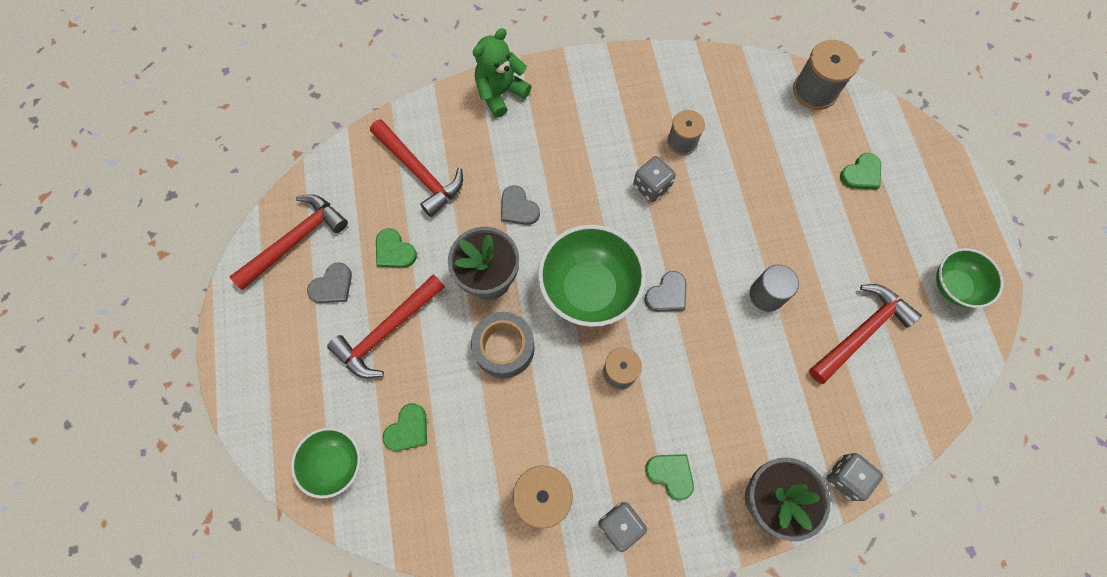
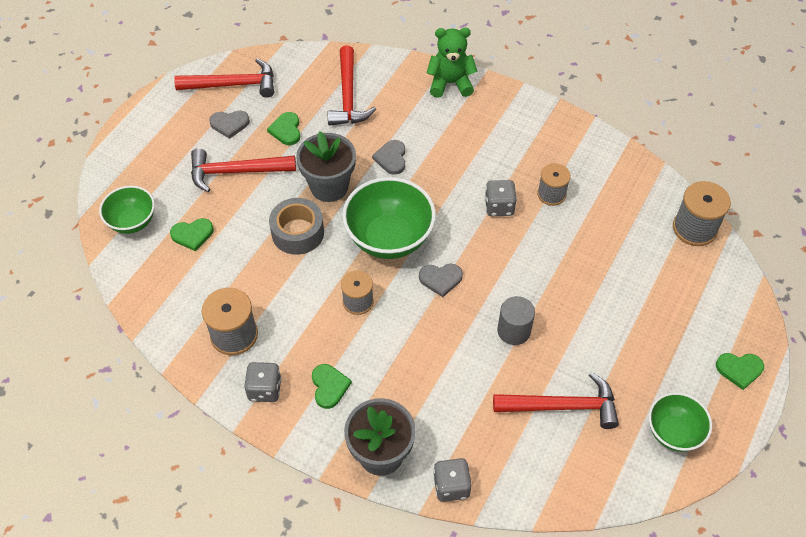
camera: 40 degrees right, 15 degrees down
(861, 174) = (675, 306): green heart -> green heart (739, 370)

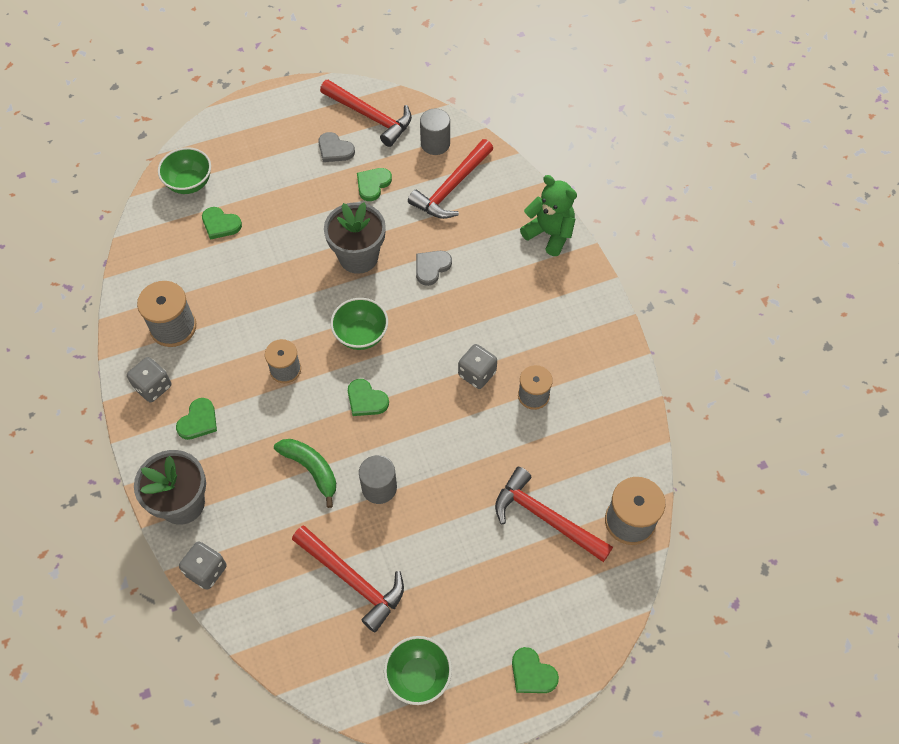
camera: 40 degrees right, 5 degrees up
(236, 172) = (300, 194): red hammer -> red hammer (545, 518)
(297, 232) = (297, 278): grey tape -> none
(304, 74) = (435, 144): none -> grey cylinder
(389, 238) = (361, 335): green bowl -> green bowl, size x0.60
(440, 279) = (366, 400): grey heart -> green heart
(452, 355) = (311, 469): none -> green banana

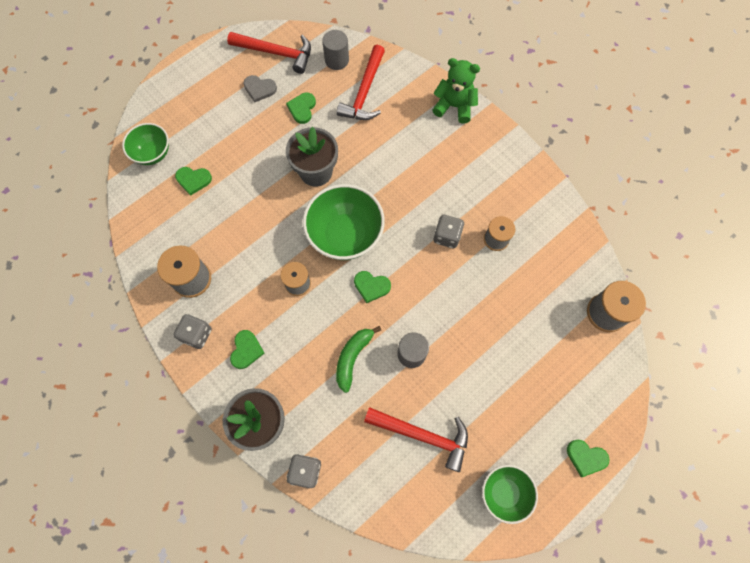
camera: 20 degrees left, 10 degrees up
(311, 469) = (353, 358): green banana -> green banana turned 90 degrees counterclockwise
(361, 335) = (345, 235): green bowl -> green bowl, size x1.66
(431, 267) = (376, 162): grey heart -> none
(545, 518) = (545, 332): red hammer -> none

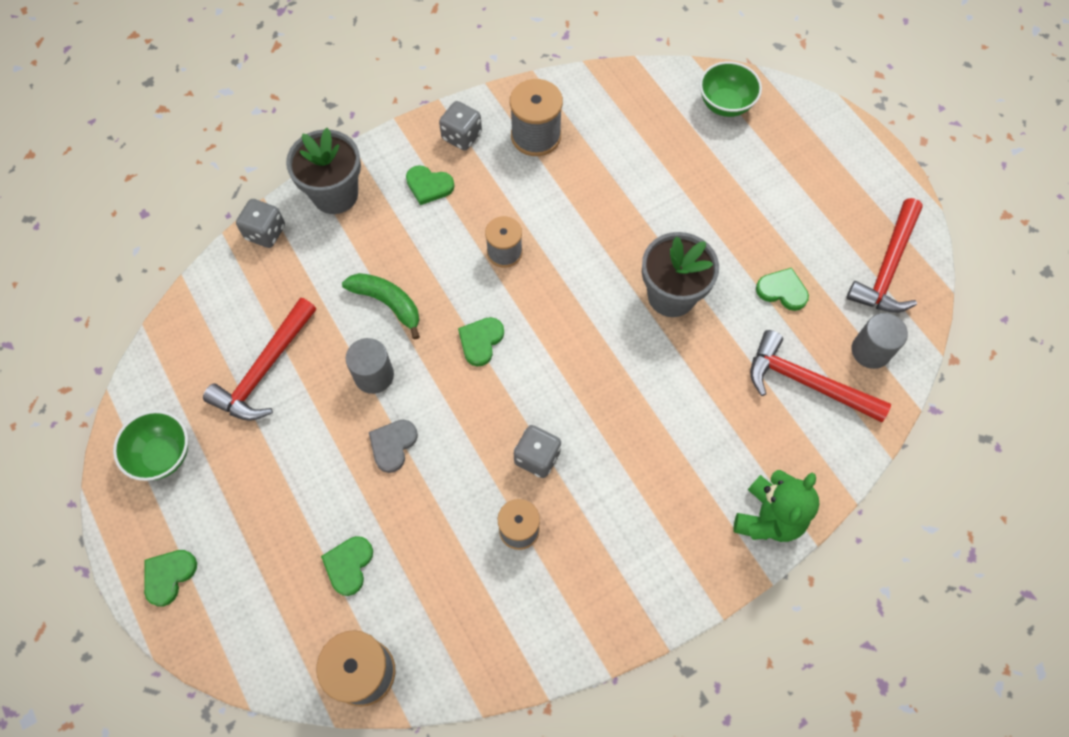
camera: 100 degrees right, 5 degrees down
(193, 180) = (678, 147): green heart -> green heart (349, 565)
(259, 89) = (821, 238): grey heart -> grey heart (393, 445)
(345, 235) = (564, 319): green bowl -> none

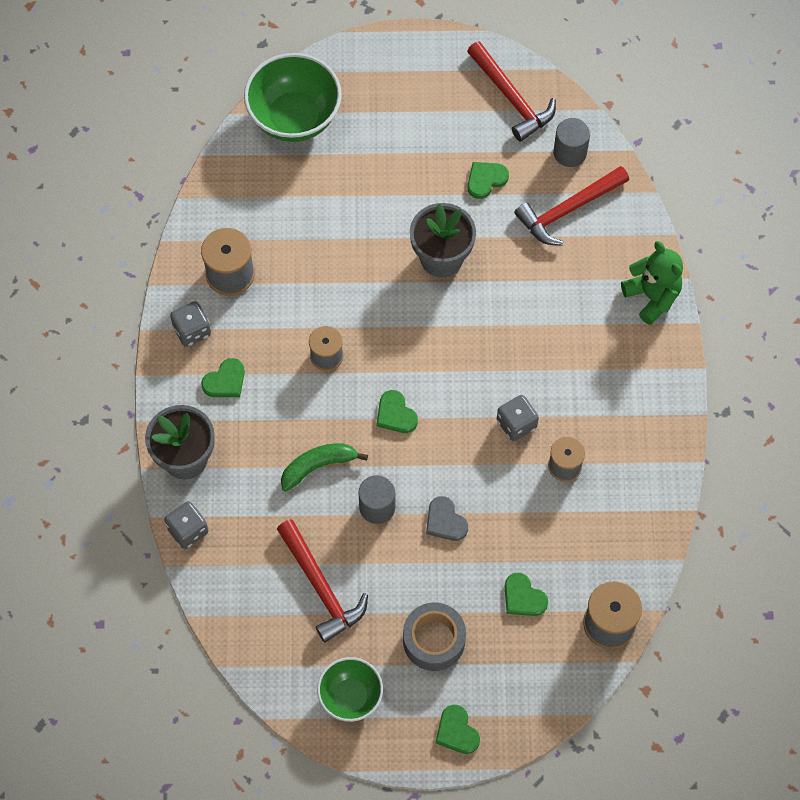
camera: 60 degrees left, 0 degrees up
(258, 501) = (434, 640): none -> grey tape
(725, 104) = (294, 118): green bowl -> green bowl, size x1.66

